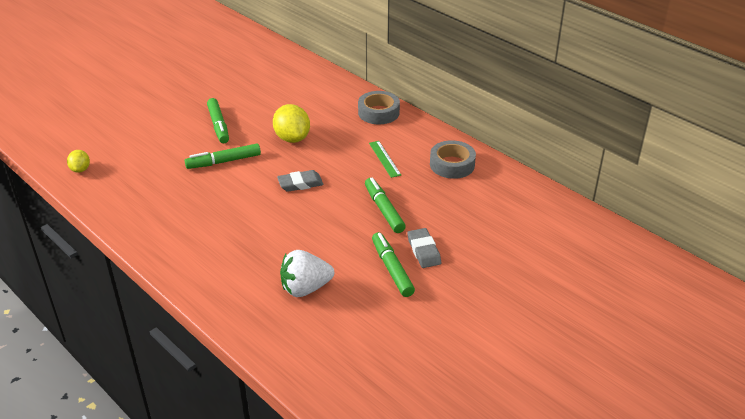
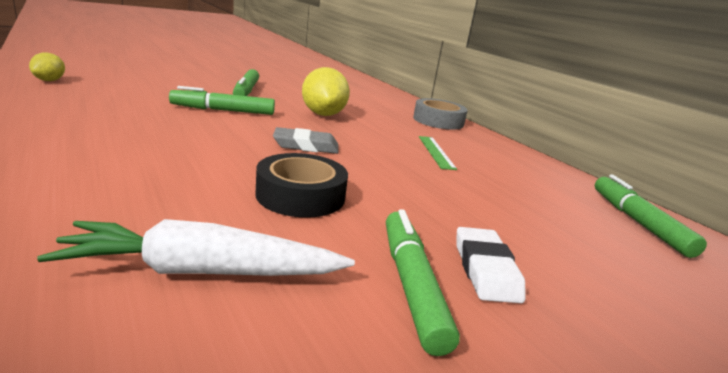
camera: 10 degrees right, 15 degrees down
(305, 288) = (203, 271): white strawberry -> white carrot
(320, 230) = (300, 195): none -> black tape
(384, 210) = (420, 197): green marker -> green marker (638, 222)
(423, 251) = (485, 269): grey eraser -> white eraser
(452, 165) = (535, 177): grey tape -> none

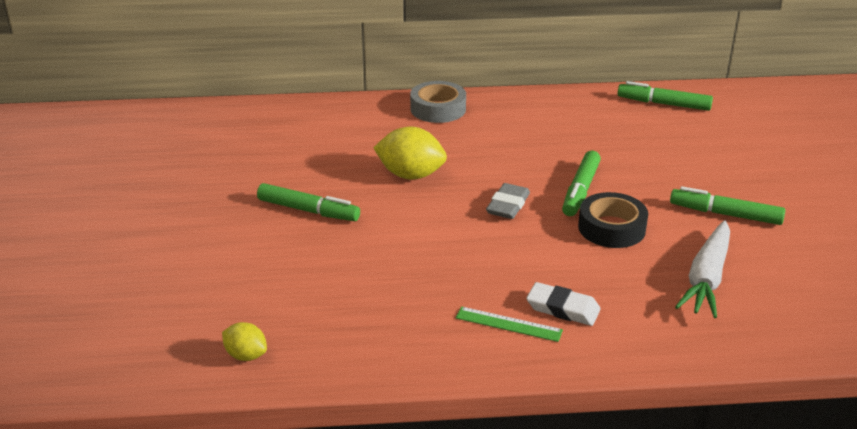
camera: 60 degrees left, 10 degrees up
(223, 110) = (392, 237): green marker -> green marker (580, 190)
(436, 152) = (528, 140): green ruler -> green ruler (508, 324)
(485, 269) = (713, 185): white eraser -> white eraser (563, 308)

